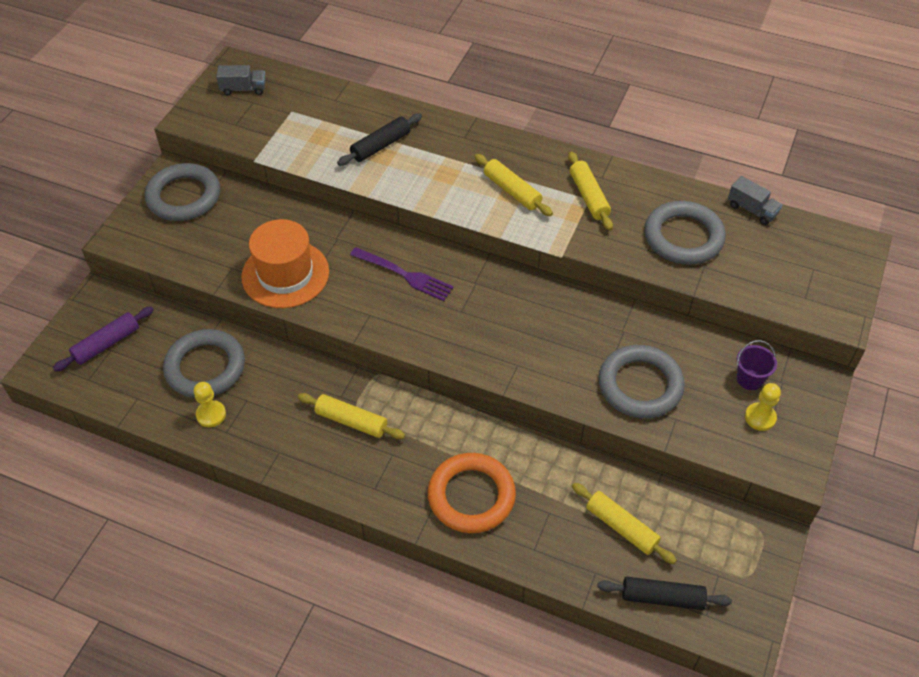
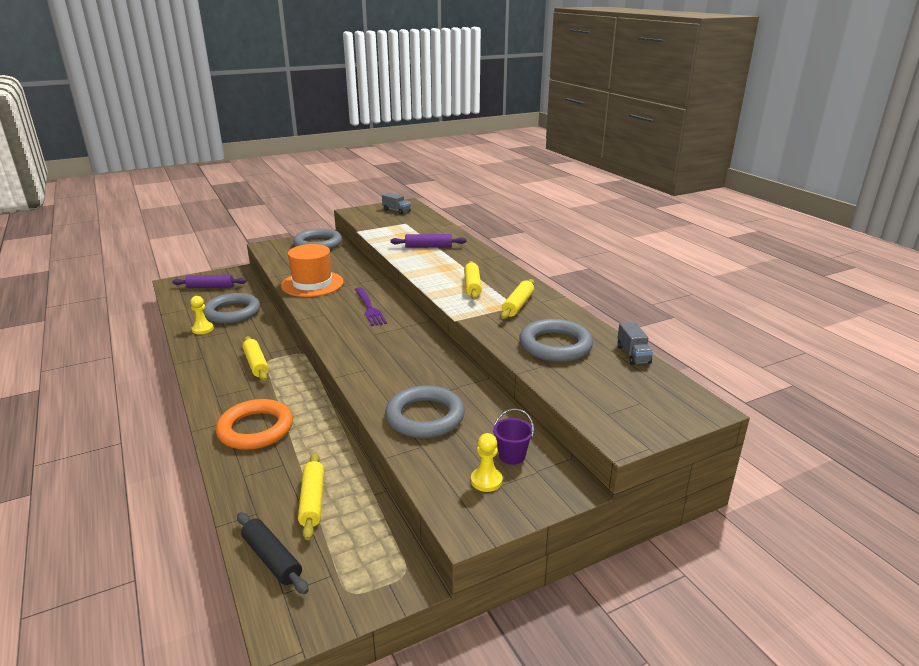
camera: 40 degrees right, 25 degrees down
(381, 146) = (428, 247): black rolling pin -> purple rolling pin

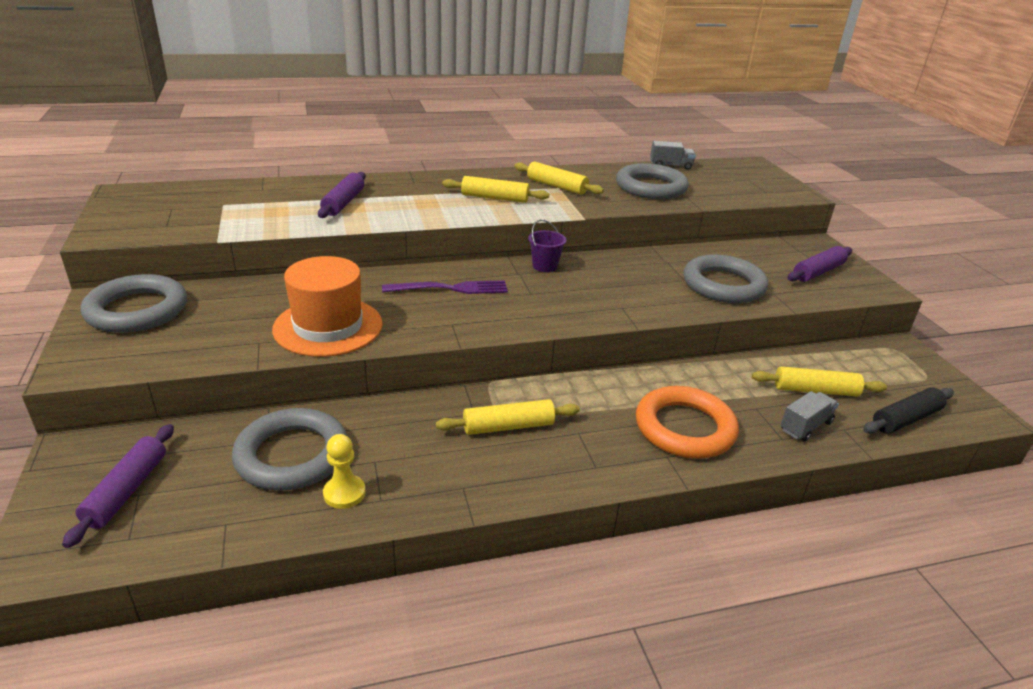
camera: 80 degrees left, 5 degrees up
(396, 210) = (150, 203): grey truck -> grey truck (805, 426)
(486, 480) = (818, 272): yellow pawn -> purple rolling pin
(512, 456) = (781, 256): purple bucket -> purple bucket (545, 266)

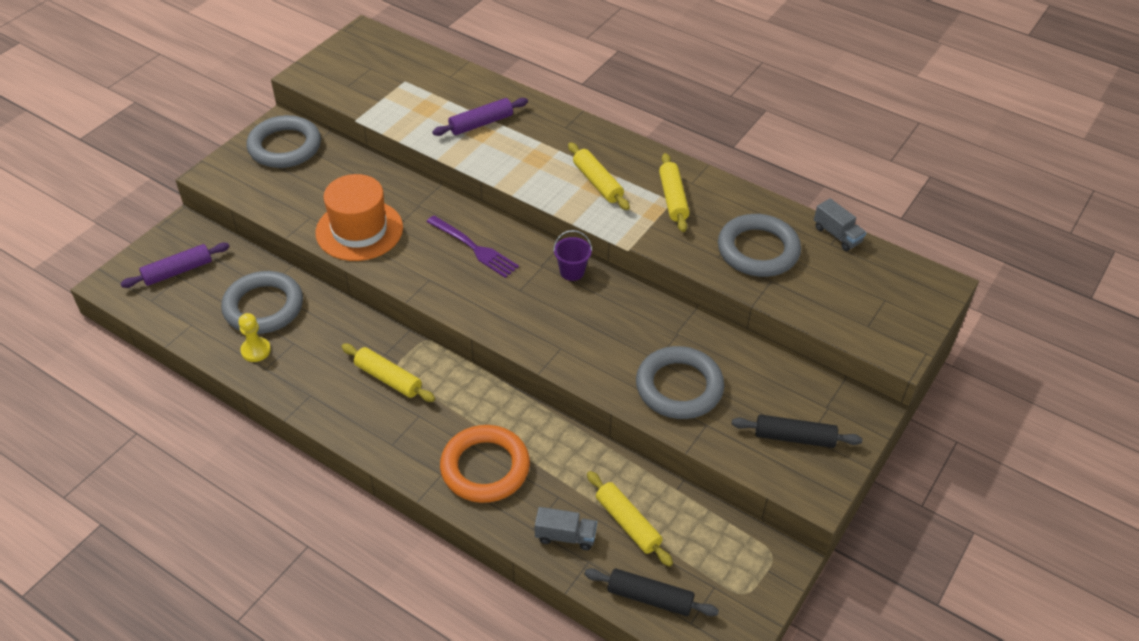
camera: 50 degrees right, 15 degrees up
(818, 272) = (794, 437): purple rolling pin -> black rolling pin

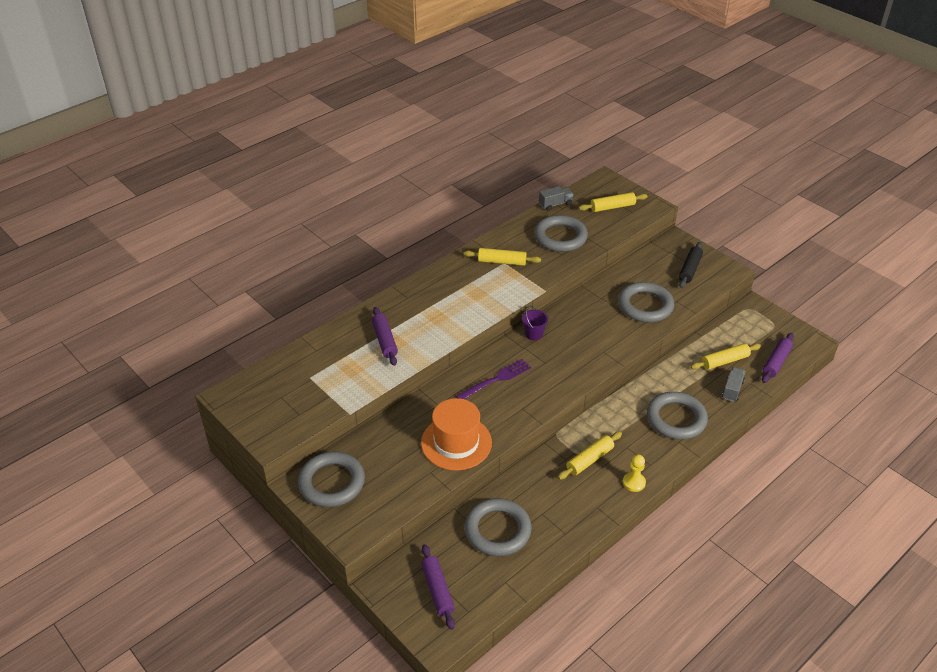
camera: 75 degrees left, 5 degrees down
(256, 350) = (545, 538): yellow pawn -> yellow pawn (634, 482)
(485, 468) = (676, 419): orange ring -> grey ring
(597, 182) = (474, 292): yellow rolling pin -> yellow rolling pin (612, 207)
(650, 597) = (776, 362): black rolling pin -> purple rolling pin

